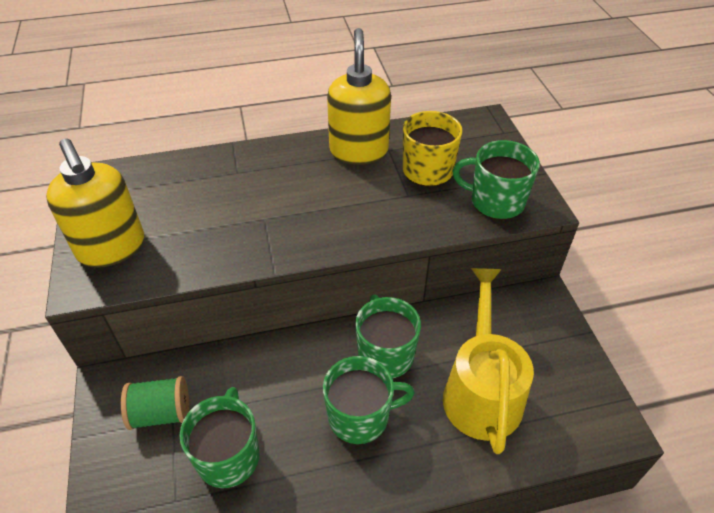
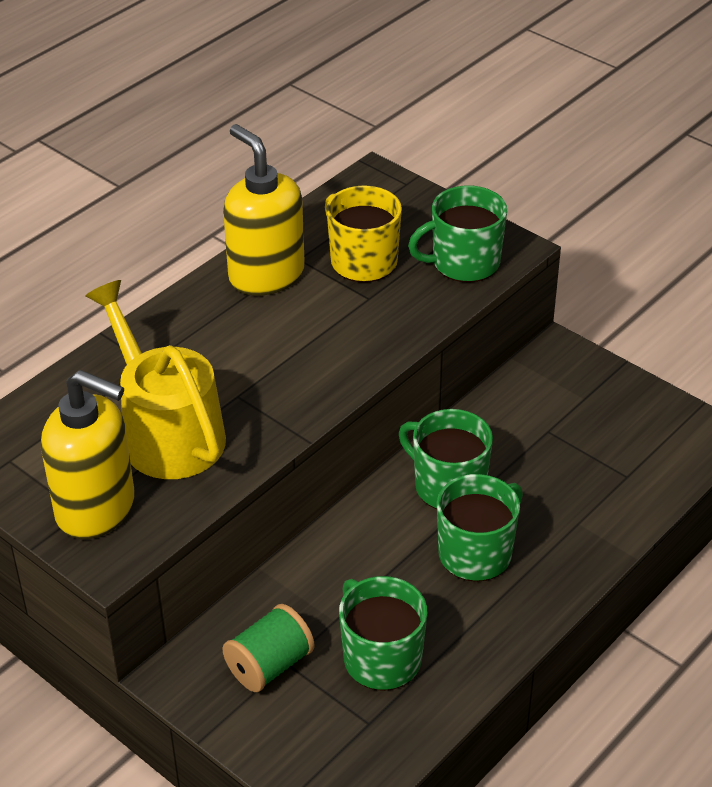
camera: 35 degrees left, 5 degrees down
(481, 390) = (569, 467): yellow watering can -> yellow watering can (166, 432)

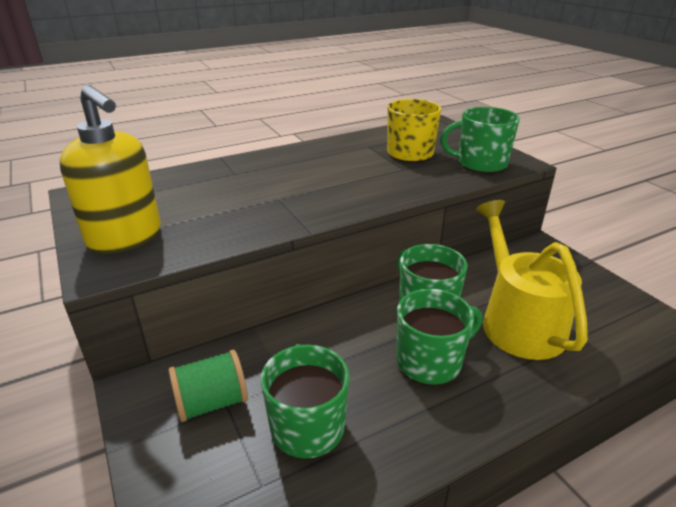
camera: 20 degrees right, 10 degrees down
(166, 432) = (214, 207): yellow watering can -> yellow watering can (517, 321)
(266, 275) = (342, 149): yellow soap dispenser -> none

